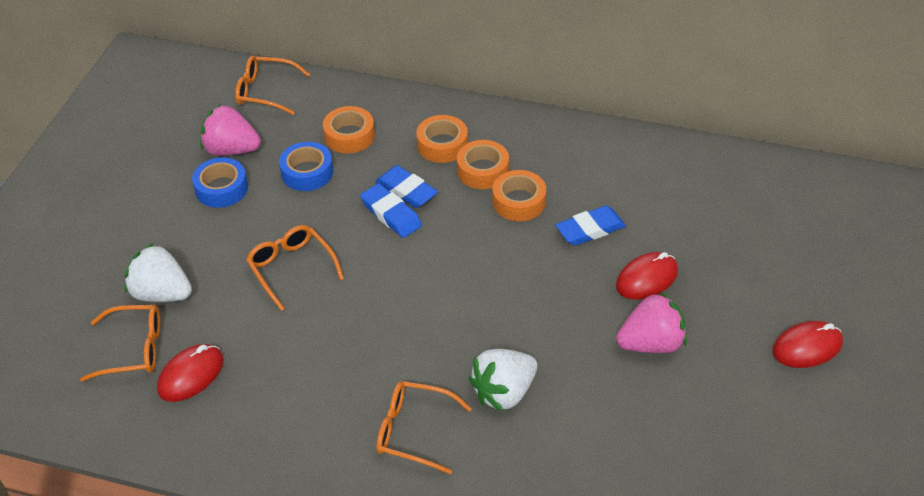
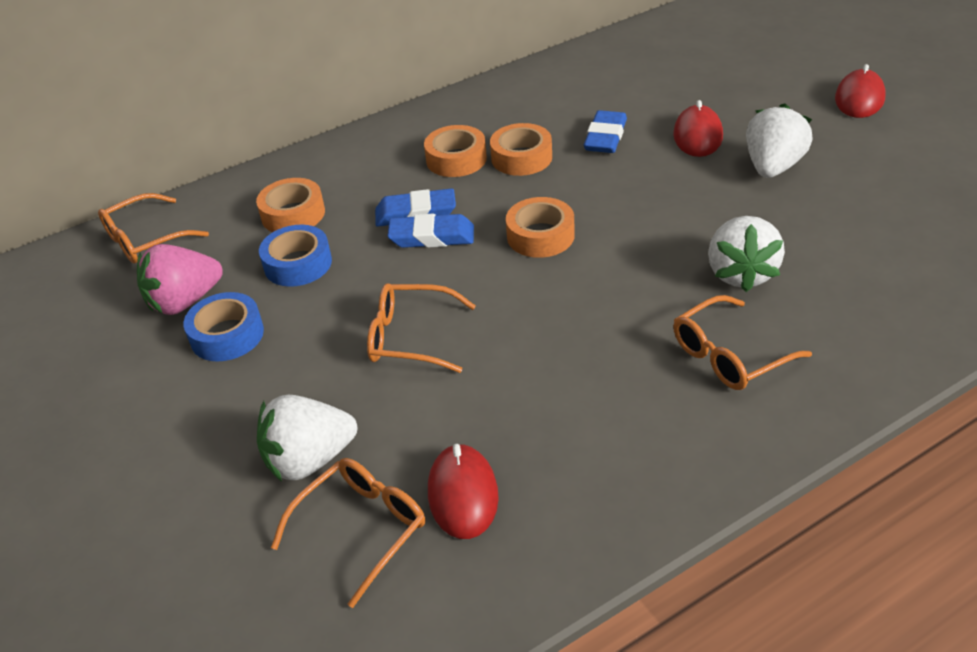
camera: 45 degrees left, 5 degrees down
(442, 145) = (391, 166): orange tape -> orange tape (540, 236)
(651, 343) = (773, 167): pink strawberry -> white strawberry

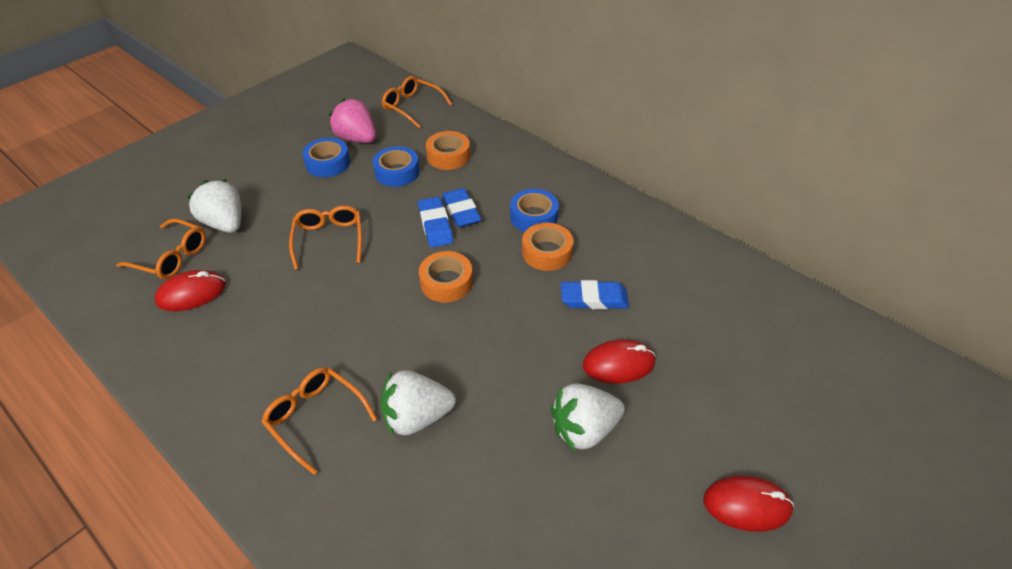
camera: 70 degrees right, 5 degrees up
(456, 159) = (534, 217): orange tape -> blue tape
(773, 167) = (584, 429): white strawberry -> white strawberry turned 150 degrees clockwise

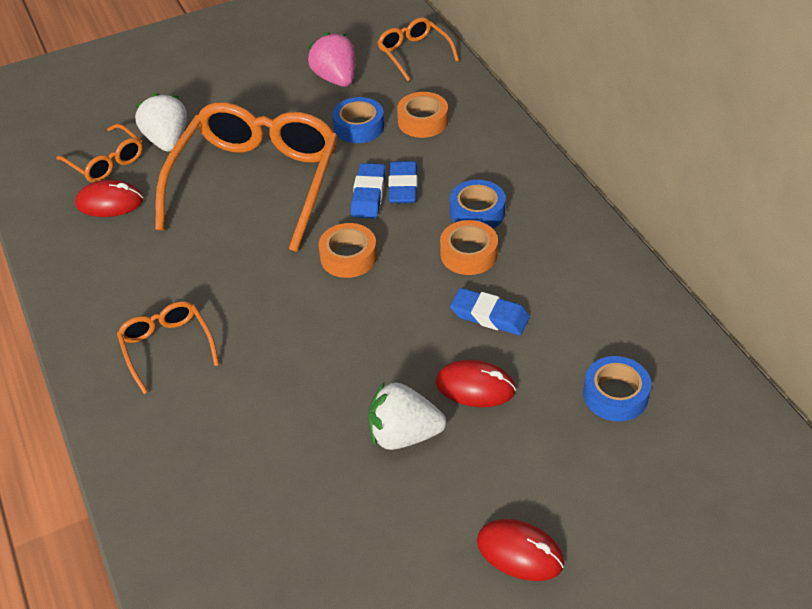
camera: 25 degrees right, 0 degrees up
(328, 163) = (293, 100): blue tape -> blue tape (615, 395)
(329, 239) = (256, 182): orange glasses -> orange glasses, size x2.13
(417, 417) = (255, 374): white strawberry -> none

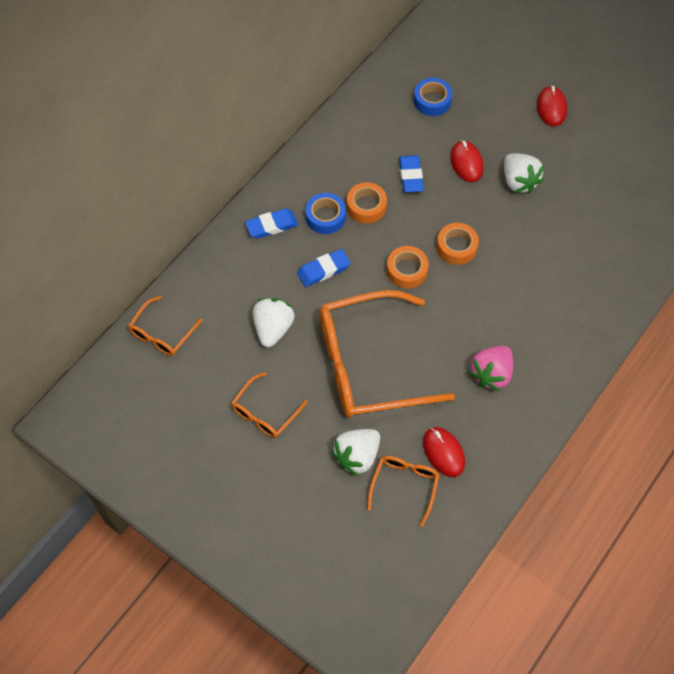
camera: 120 degrees left, 15 degrees up
(167, 347) = (539, 331): orange glasses -> orange glasses (265, 412)
(336, 78) = (221, 374): pink strawberry -> pink strawberry (491, 374)
(359, 127) = (273, 328): blue tape -> white strawberry
(368, 195) = (343, 287): blue eraser -> blue eraser (271, 226)
(423, 121) = (246, 289): orange tape -> orange tape (456, 247)

